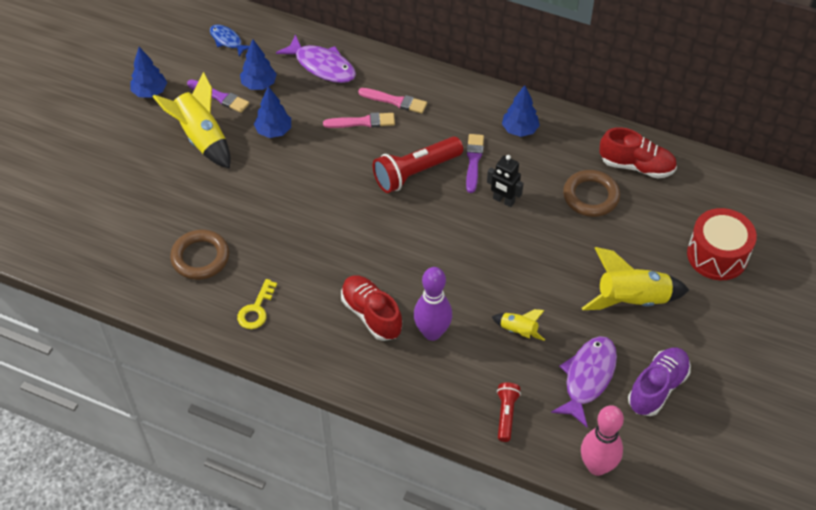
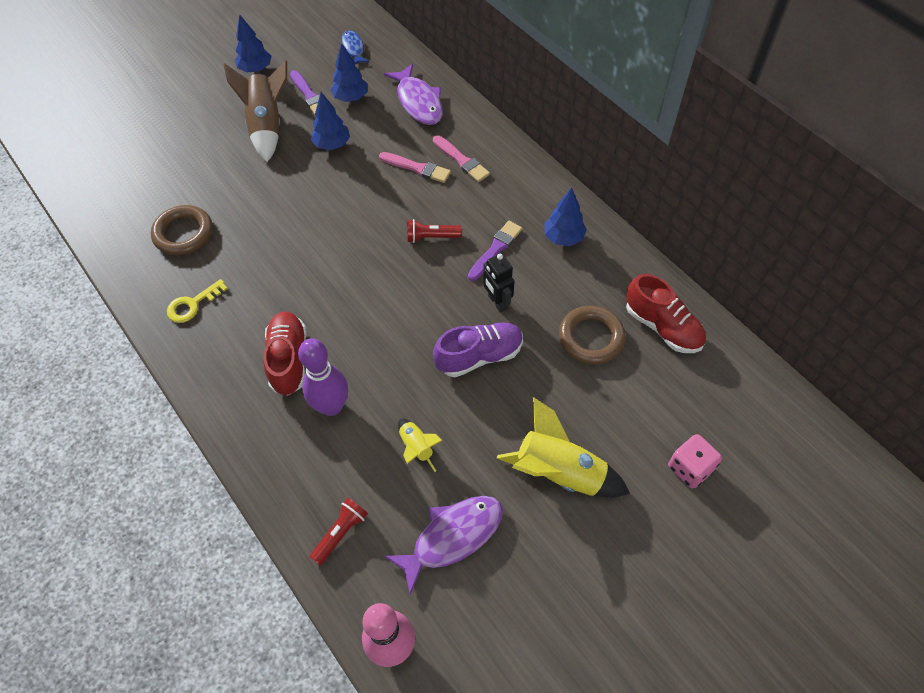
camera: 30 degrees right, 5 degrees up
(201, 138) = (267, 126): yellow rocket -> brown rocket
(416, 173) = (431, 237): red flashlight -> red flashlight, size x0.55
(657, 388) = (520, 589): purple shoe -> purple shoe (479, 356)
(717, 255) = (690, 468): red drum -> pink dice

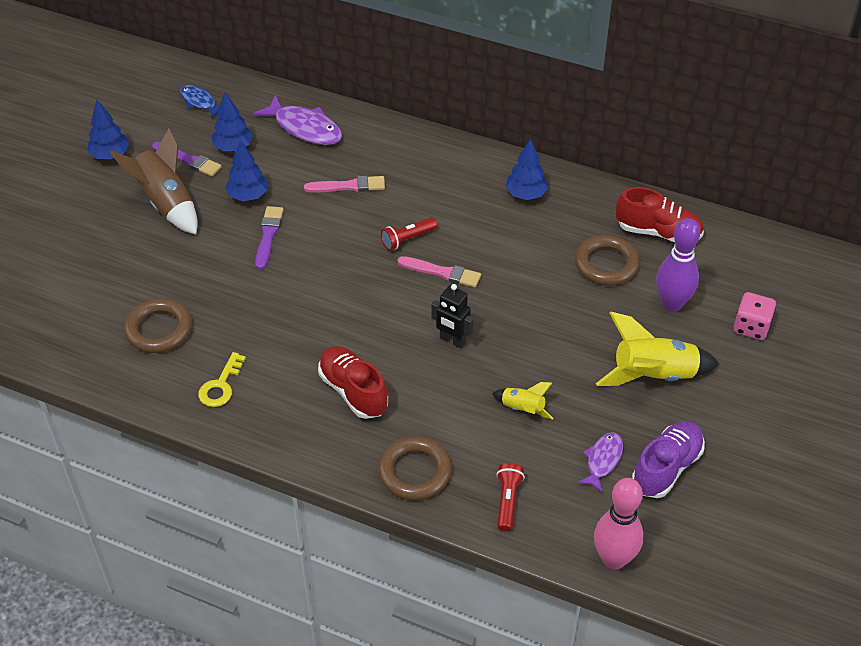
camera: 30 degrees left, 10 degrees down
(284, 462) = (415, 472): none -> brown ring
(331, 406) = (423, 411): purple bowling pin -> purple bowling pin (672, 304)
(452, 537) = (603, 460): purple fish -> purple fish, size x0.60
(461, 160) = (386, 164): pink brush -> pink brush (442, 272)
(479, 356) = (523, 317): purple shoe -> purple shoe (666, 468)
(495, 249) = (473, 227): purple brush -> purple brush (268, 235)
(497, 302) = (507, 269): black robot -> black robot (452, 340)

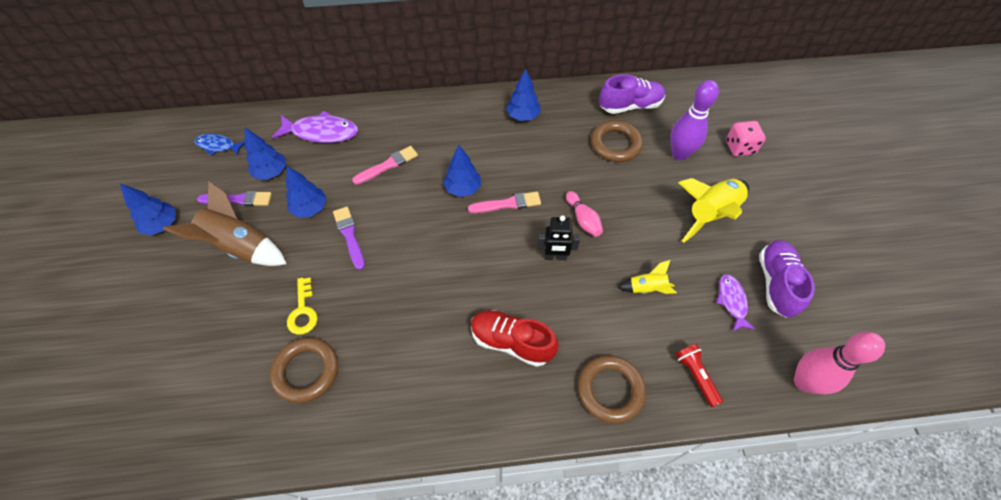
camera: 30 degrees left, 10 degrees up
(220, 386) = (397, 398): yellow key -> yellow key (303, 311)
(407, 239) = (463, 188): red flashlight -> blue tree
(509, 320) = (583, 219): none -> pink bowling pin
(658, 232) = (630, 106): red shoe -> purple shoe

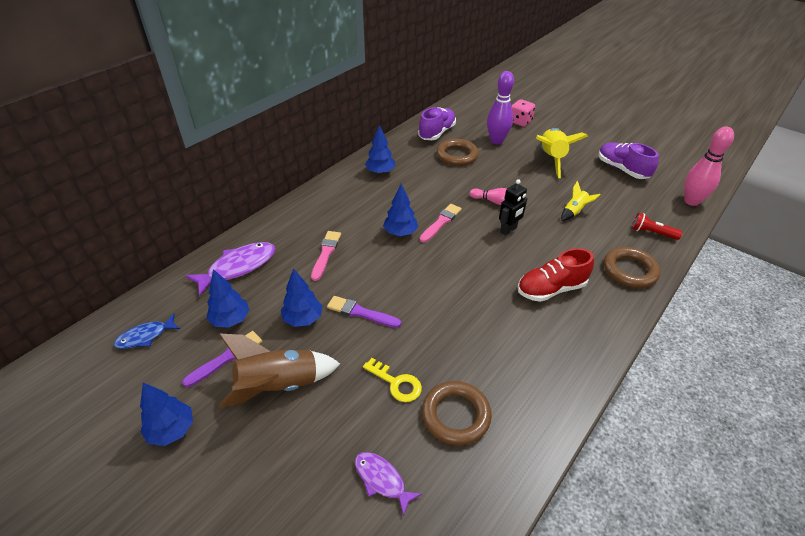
camera: 45 degrees left, 15 degrees down
(732, 301) = (617, 190): purple fish -> purple fish (382, 480)

